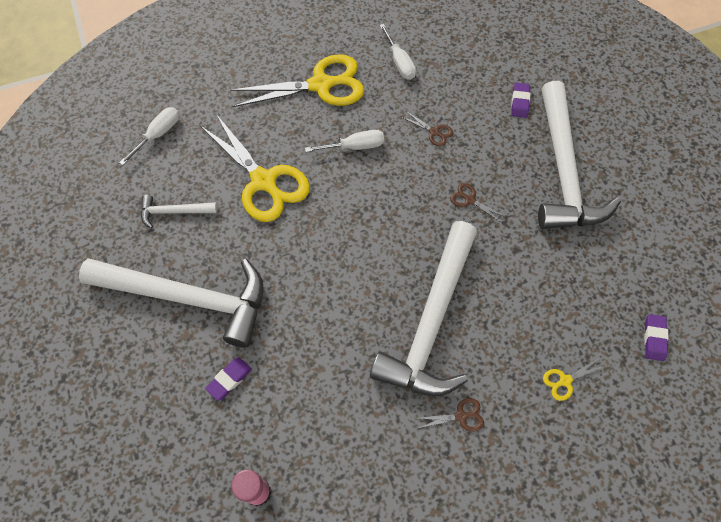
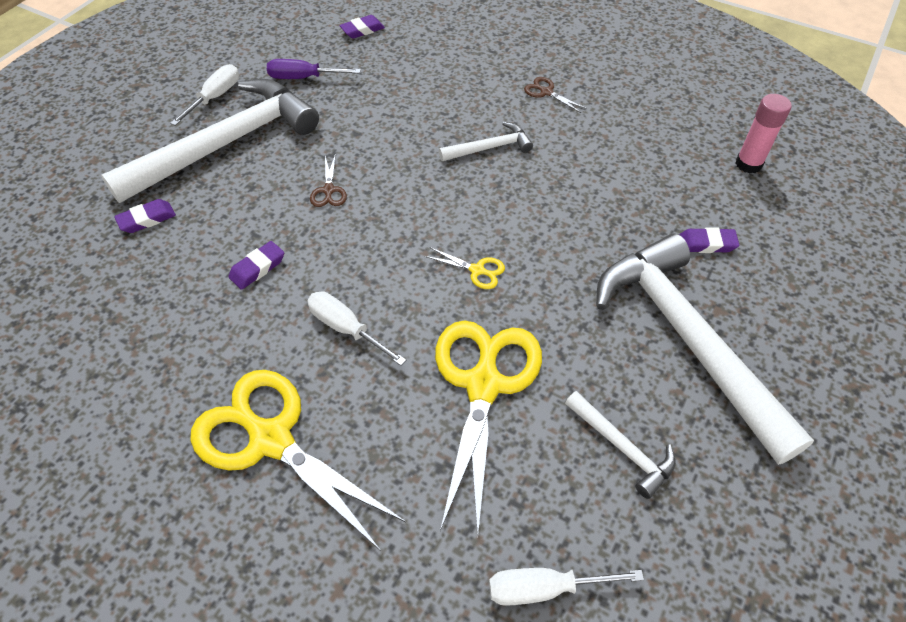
camera: 130 degrees left, 10 degrees down
(399, 62) = (156, 374): white screwdriver -> white screwdriver (215, 97)
(431, 322) = (490, 148): white hammer -> white hammer, size x0.44
(434, 132) = (257, 268): brown scissors -> purple eraser
(565, 380) = (451, 56): yellow scissors -> yellow scissors (477, 270)
(610, 256) = (304, 78): none -> purple screwdriver

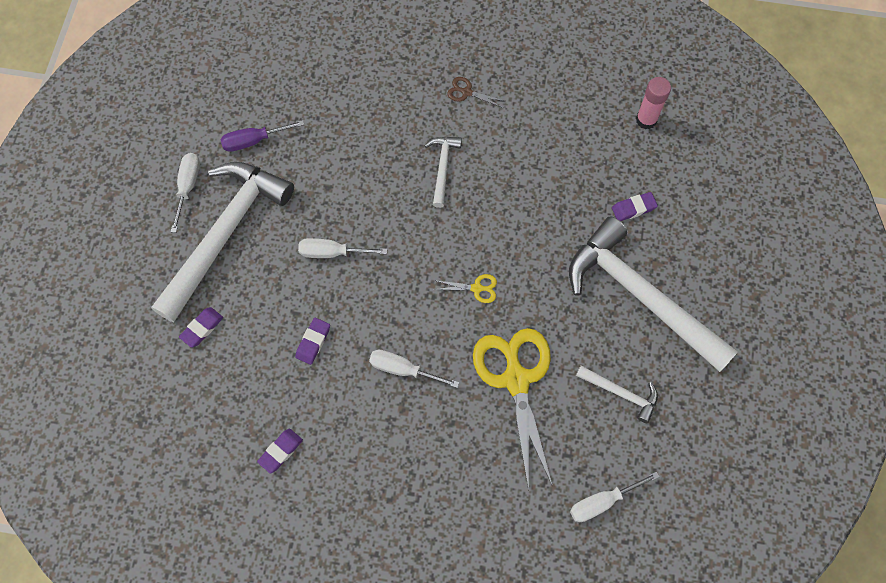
camera: 20 degrees left, 15 degrees up
(271, 439) = (392, 470): yellow scissors -> none
(328, 190) = (332, 252): brown scissors -> white screwdriver
(362, 30) = (279, 67): purple eraser -> purple eraser (280, 451)
(490, 148) = (443, 167): white hammer -> white hammer turned 45 degrees counterclockwise

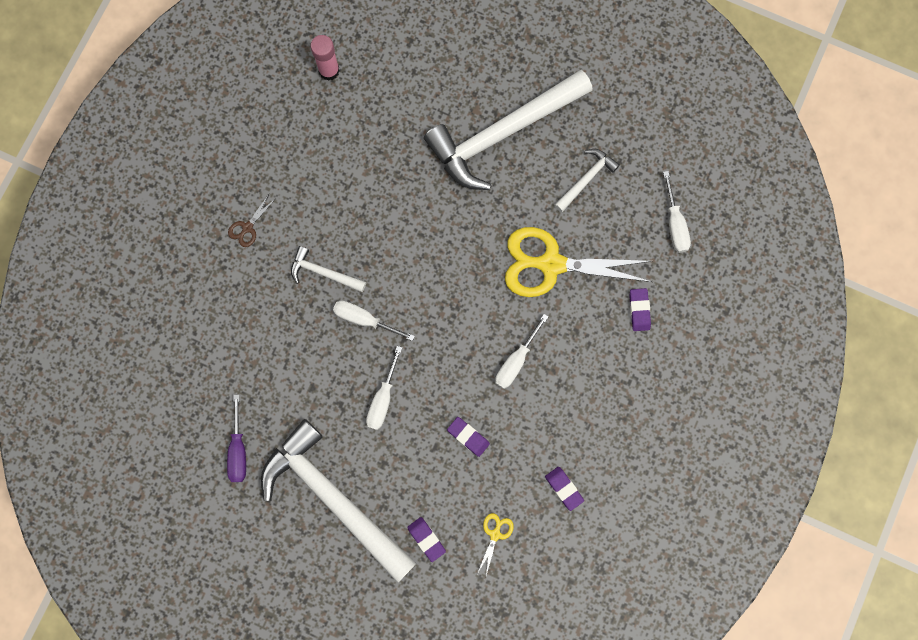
camera: 75 degrees left, 10 degrees up
(188, 187) = (272, 526): white screwdriver -> white screwdriver (364, 319)
(476, 288) = (456, 274): yellow scissors -> yellow scissors (495, 534)
(633, 208) = (416, 111): purple eraser -> purple eraser (639, 310)

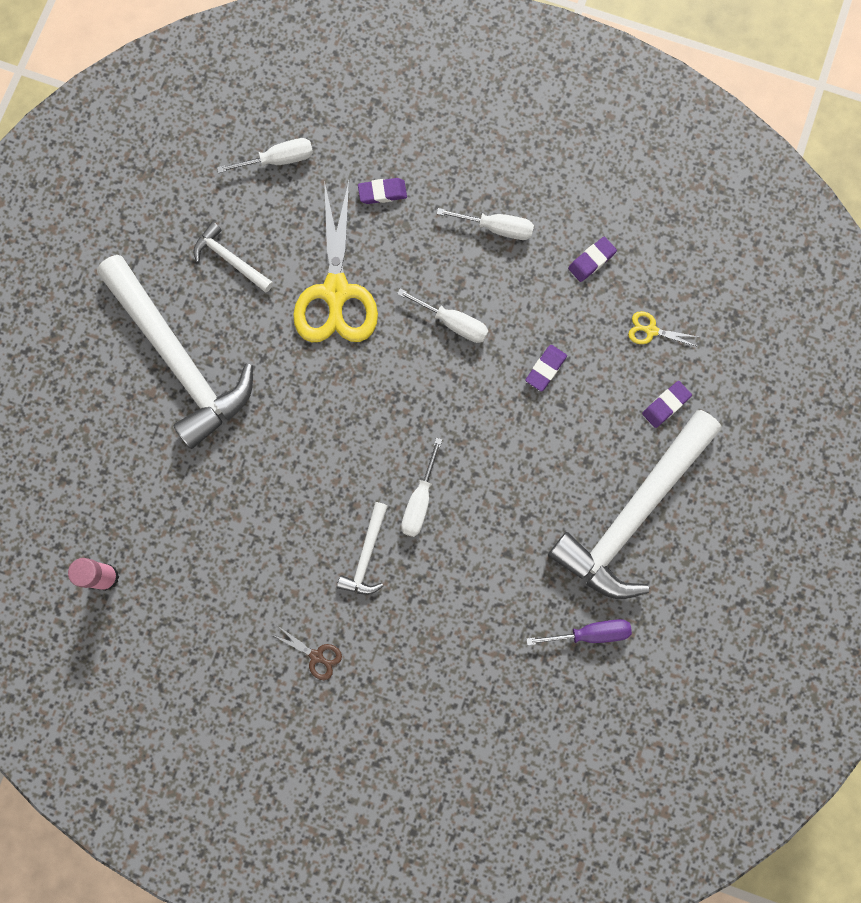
camera: 95 degrees left, 0 degrees up
(383, 398) = (511, 469): white screwdriver -> white screwdriver (496, 227)

